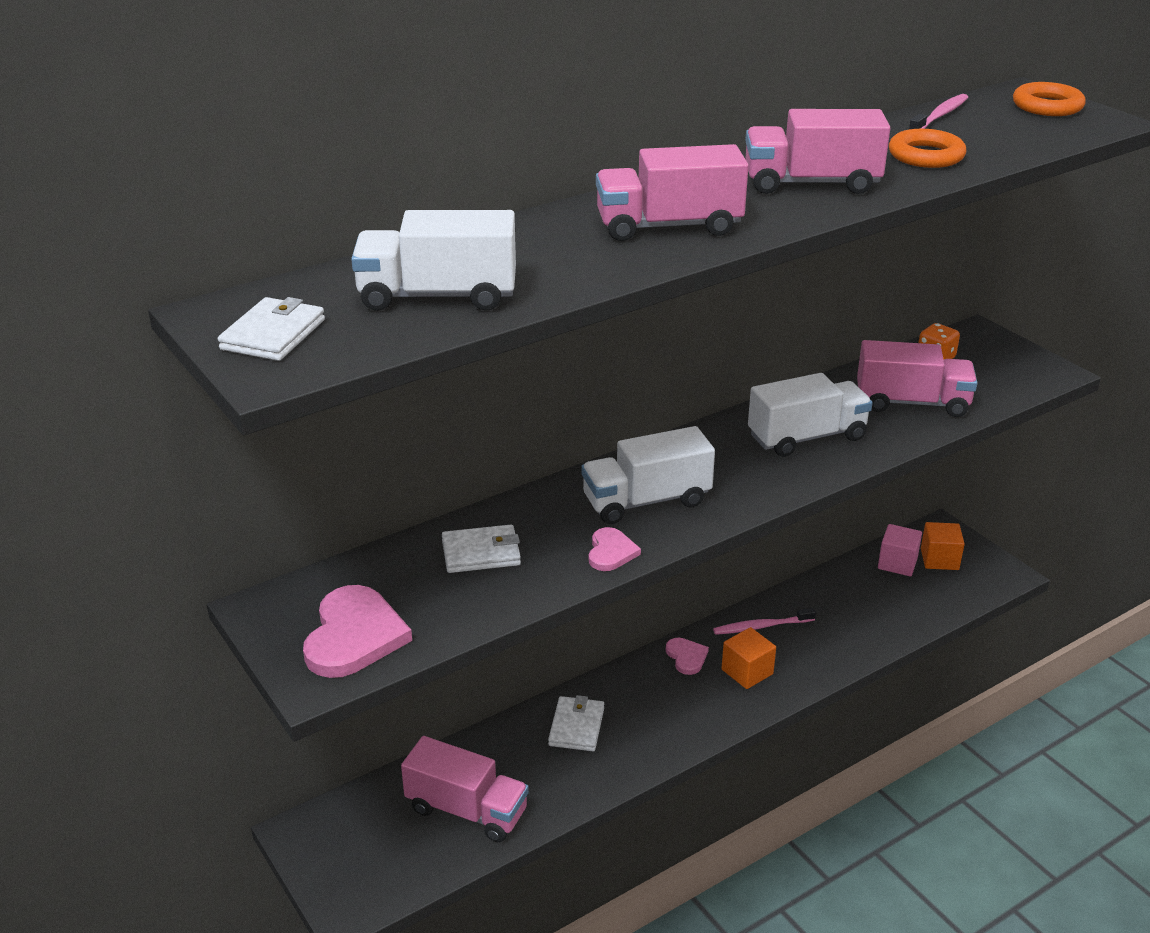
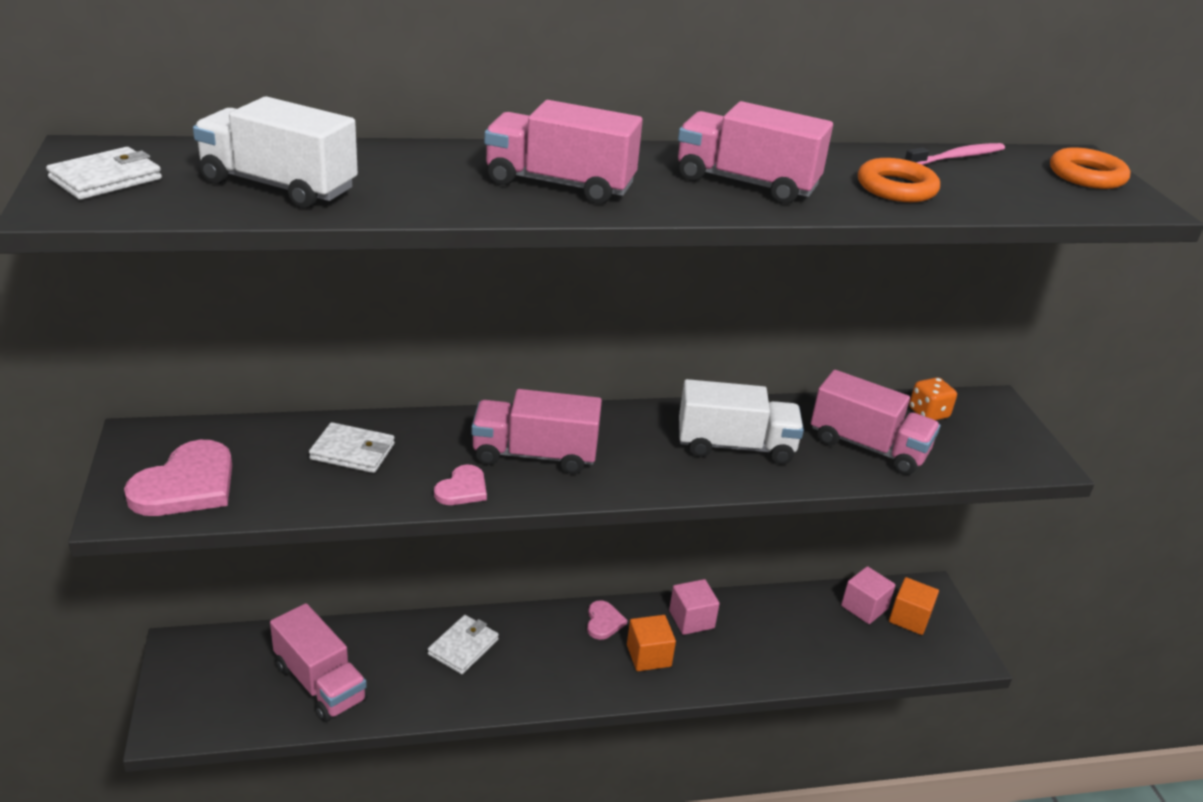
camera: 20 degrees right, 0 degrees up
(646, 501) = (534, 455): white truck -> pink truck
(761, 626) = (691, 619): pink toothbrush -> pink cube

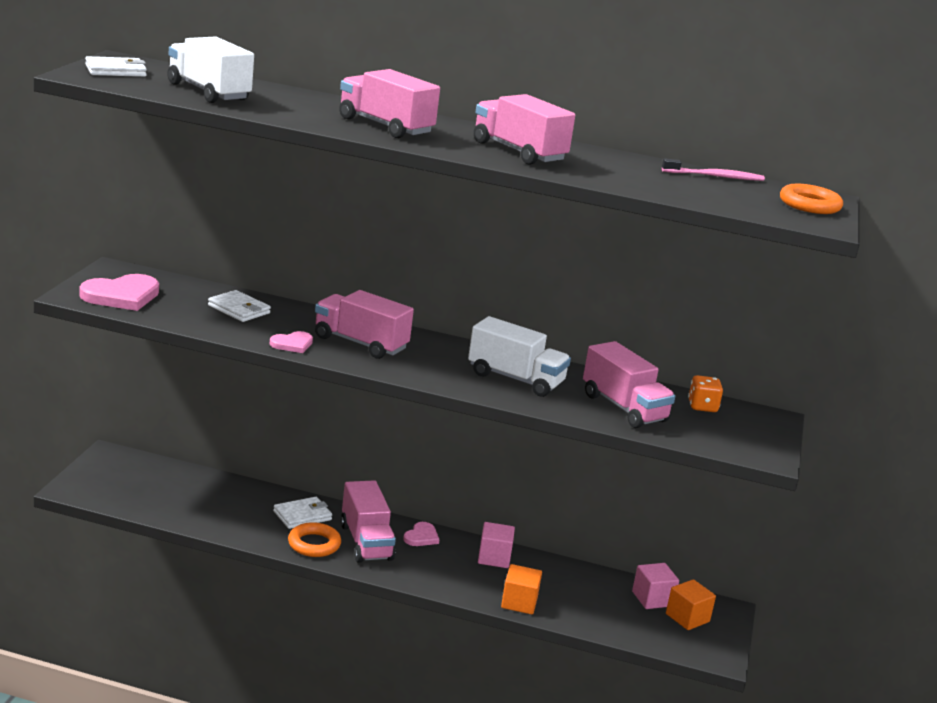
camera: 25 degrees right, 10 degrees down
(320, 683) = (186, 501): pink truck -> pink truck (366, 542)
(648, 655) = (439, 565): orange cube -> orange cube (519, 602)
(896, 188) = (631, 177): orange ring -> orange ring (314, 544)

